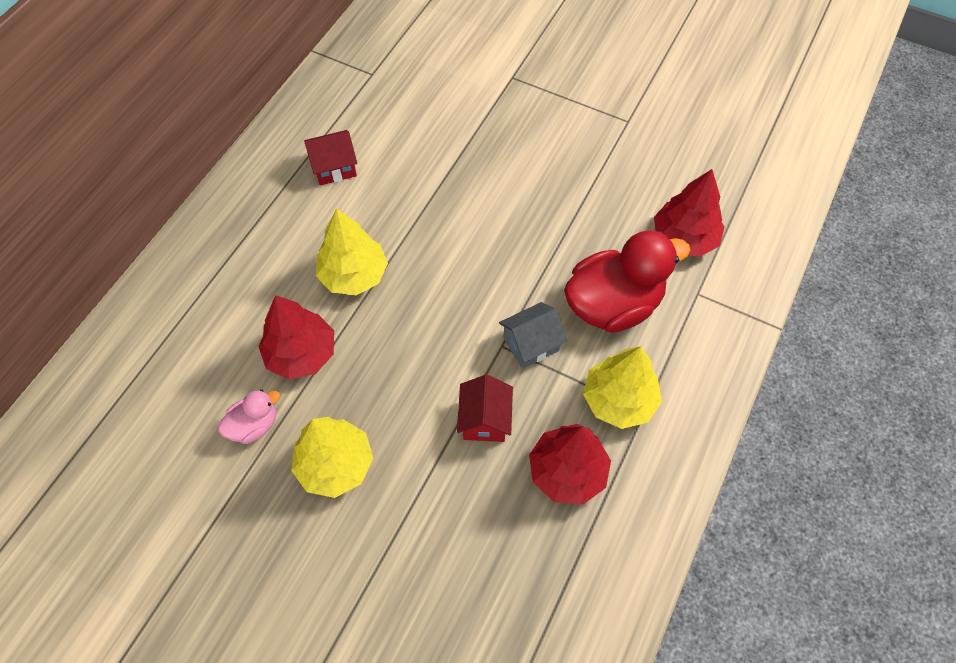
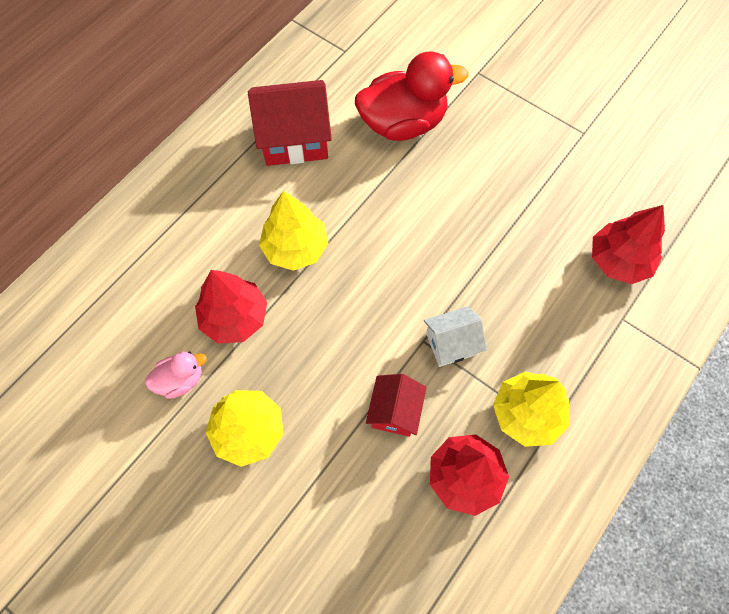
camera: 10 degrees right, 5 degrees up
(334, 168) = (294, 139): red house -> red house, size x1.70
(531, 344) = (451, 344): grey house -> white house
(613, 305) = (537, 317): red duck -> red duck (403, 123)

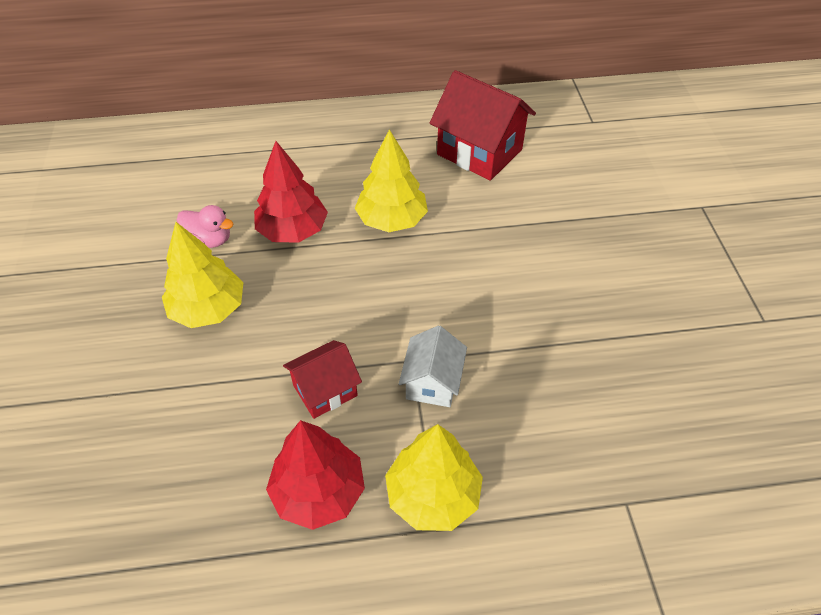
camera: 45 degrees right, 15 degrees down
(403, 123) = (585, 198): red duck -> none
(451, 344) = (432, 382): white house -> white house turned 75 degrees clockwise
(618, 261) = (681, 451): red tree -> none

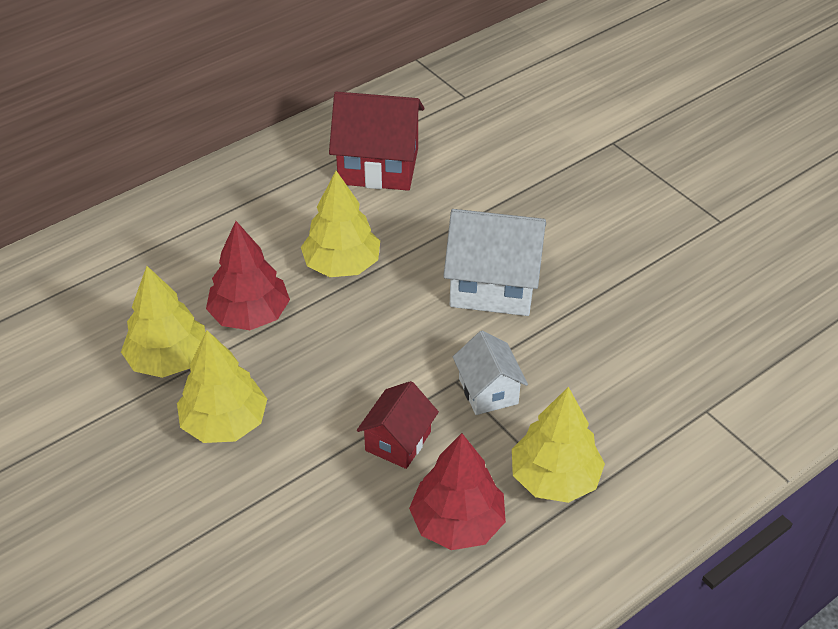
camera: 30 degrees left, 5 degrees down
(209, 240) = (169, 359): pink duck -> yellow tree
(503, 290) = (493, 286): none -> white house

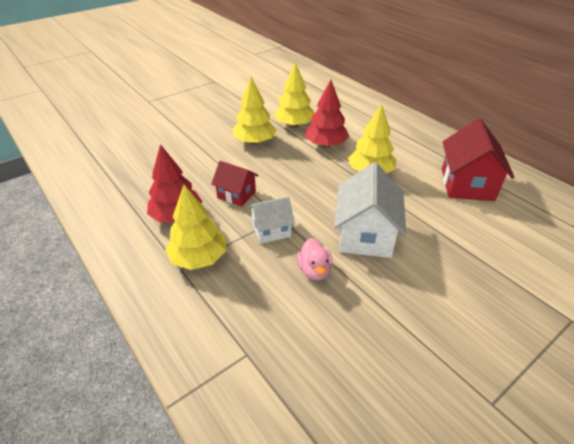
camera: 90 degrees right, 5 degrees down
(565, 343) = (314, 270): none -> pink duck

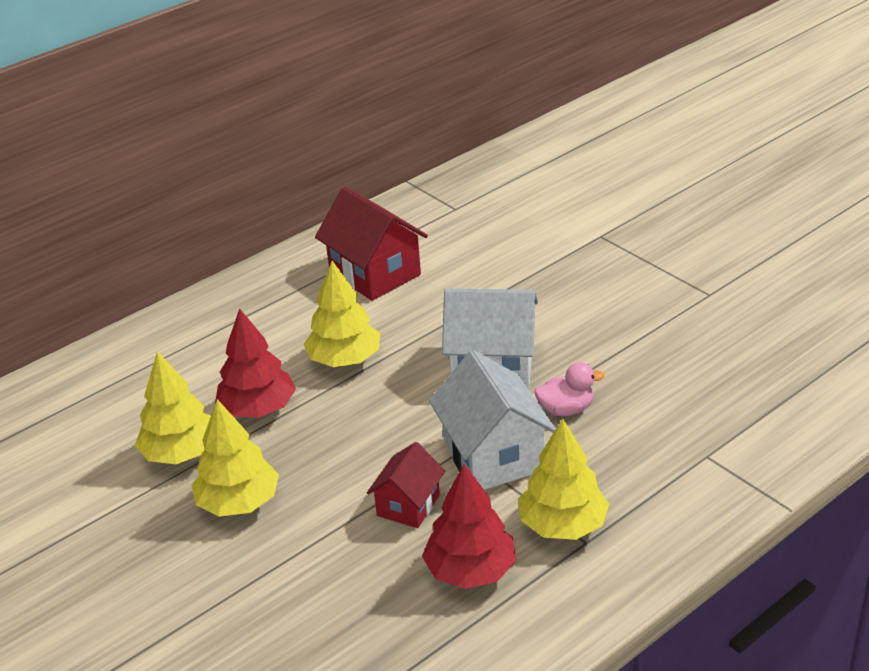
camera: 90 degrees left, 5 degrees down
(271, 230) = (493, 455): white house -> white house, size x1.70
(467, 184) = (375, 273): red house -> red house turned 45 degrees clockwise

